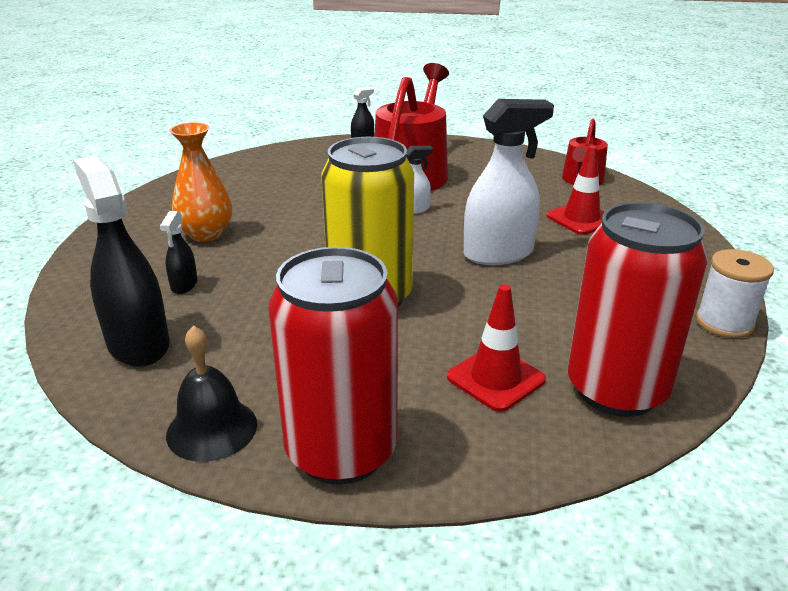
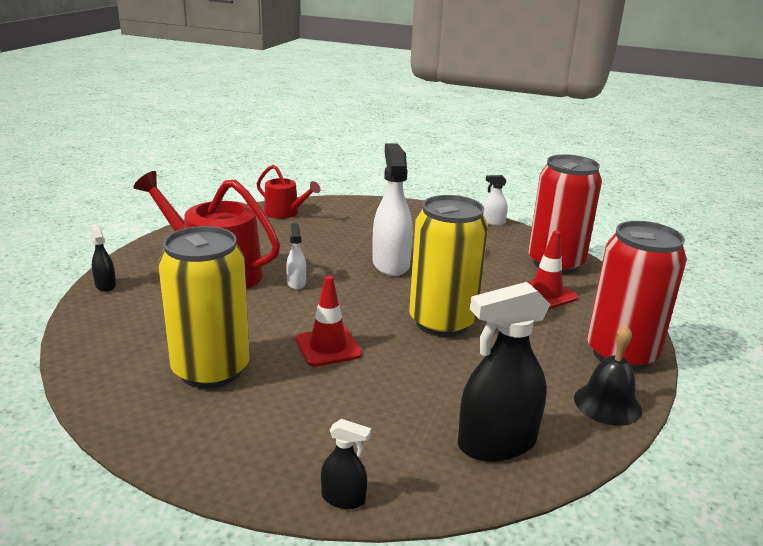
camera: 80 degrees left, 5 degrees down
(184, 285) = (395, 416): black spray bottle -> black spray bottle (343, 498)
(206, 234) = (285, 400): orange vase -> none
(246, 199) = (211, 370): none -> yellow can
(581, 219) = (350, 227): red traffic cone -> red traffic cone (328, 347)
(724, 323) = (493, 222): white spool -> white spray bottle

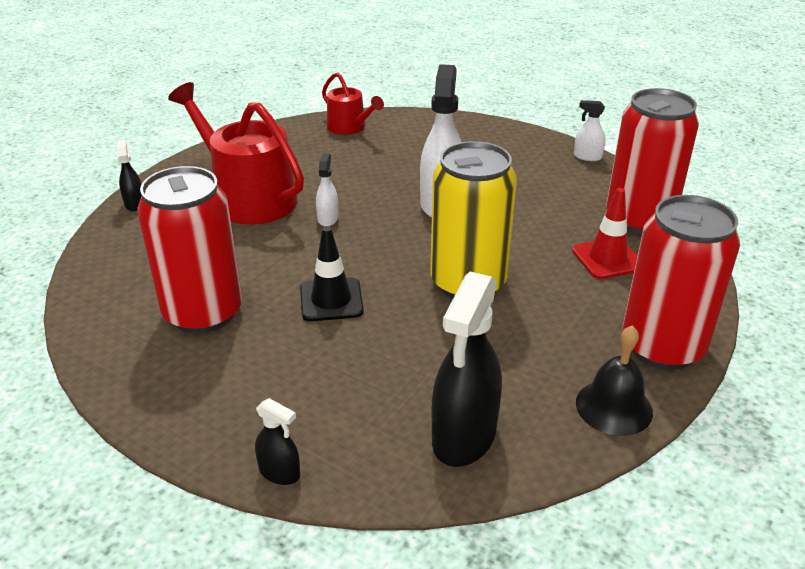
camera: 15 degrees right, 10 degrees up
(211, 370) = (203, 313): yellow can -> red can
(328, 347) = (331, 300): red traffic cone -> black traffic cone
(496, 443) = (464, 436): black spray bottle -> black spray bottle turned 60 degrees counterclockwise

